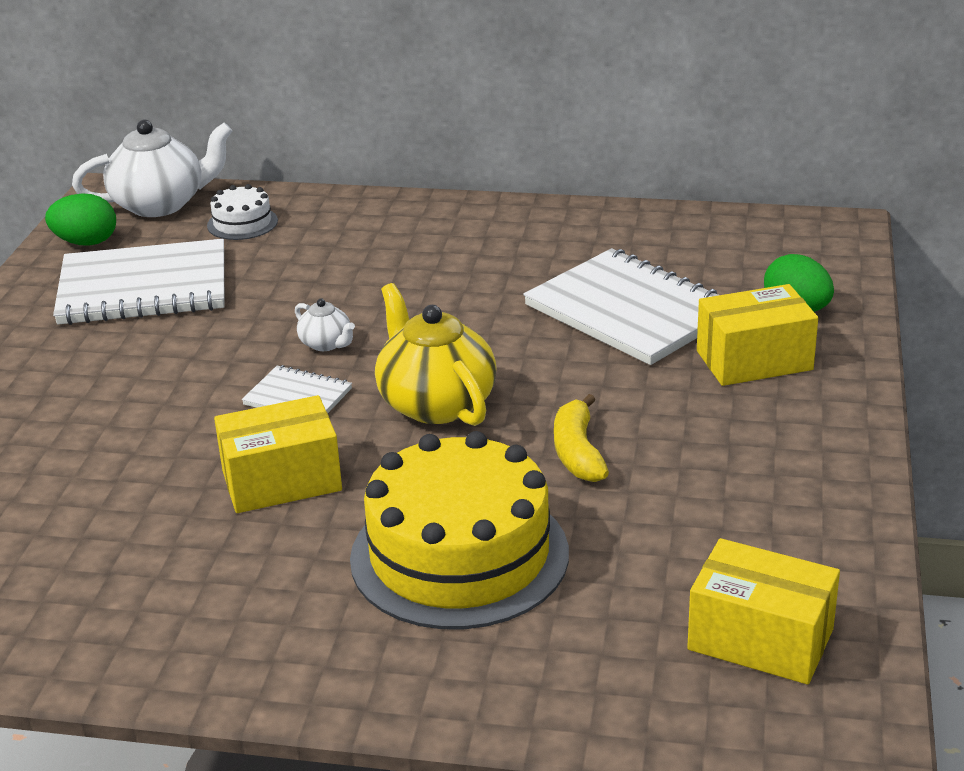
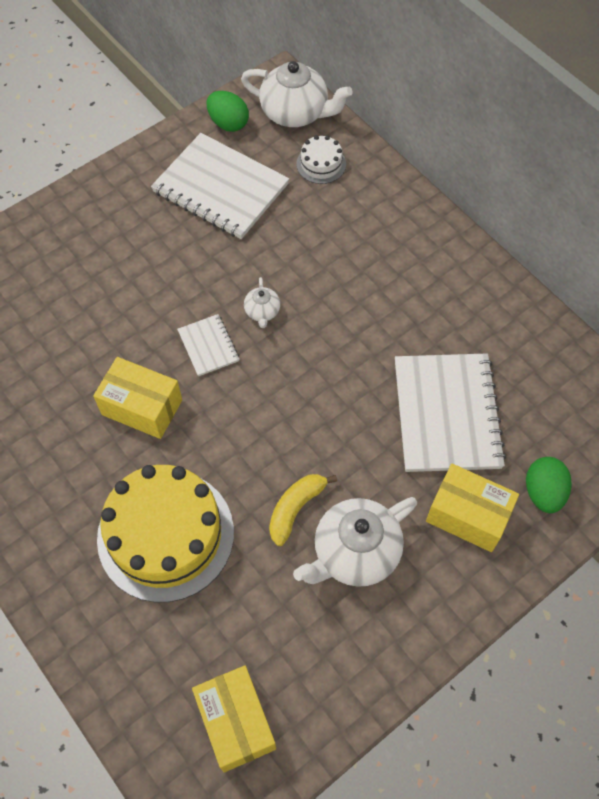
camera: 40 degrees right, 30 degrees up
(436, 403) = (267, 408): yellow teapot -> none
(687, 445) = (355, 552): none -> white teapot

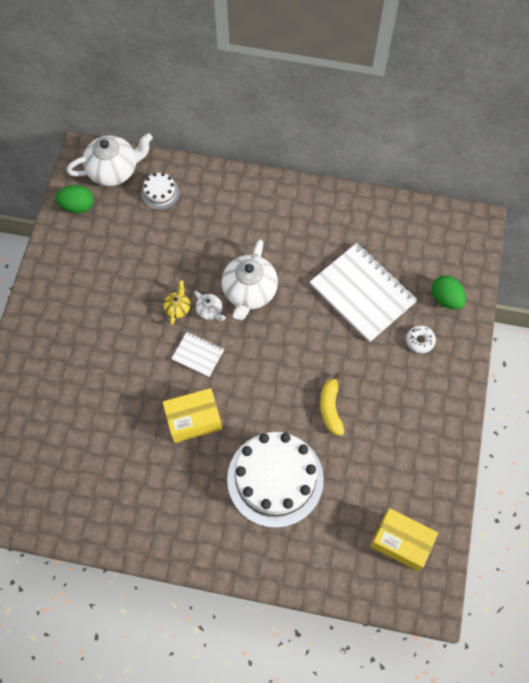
camera: 40 degrees left, 5 degrees up
(165, 535) = (275, 479): yellow cake -> white cake
(220, 188) = (113, 252): white notebook -> none
(233, 285) = (178, 308): none -> yellow teapot
(355, 552) = (381, 406): white teapot -> white teapot (249, 292)
(467, 515) = (420, 341): yellow box -> white donut

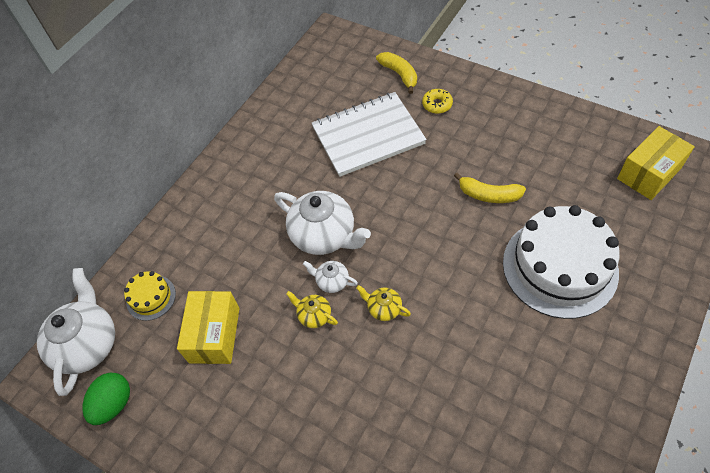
camera: 65 degrees left, 10 degrees down
(160, 193) = (151, 297): white cake -> yellow cake
(193, 420) = (466, 334): yellow box -> yellow box (214, 335)
(198, 355) = (384, 308): white notebook -> yellow teapot
(210, 311) = (332, 281): white teapot -> white teapot turned 135 degrees counterclockwise
(420, 341) = (437, 104): white donut -> yellow donut
(446, 298) = (399, 75): green egg -> yellow banana

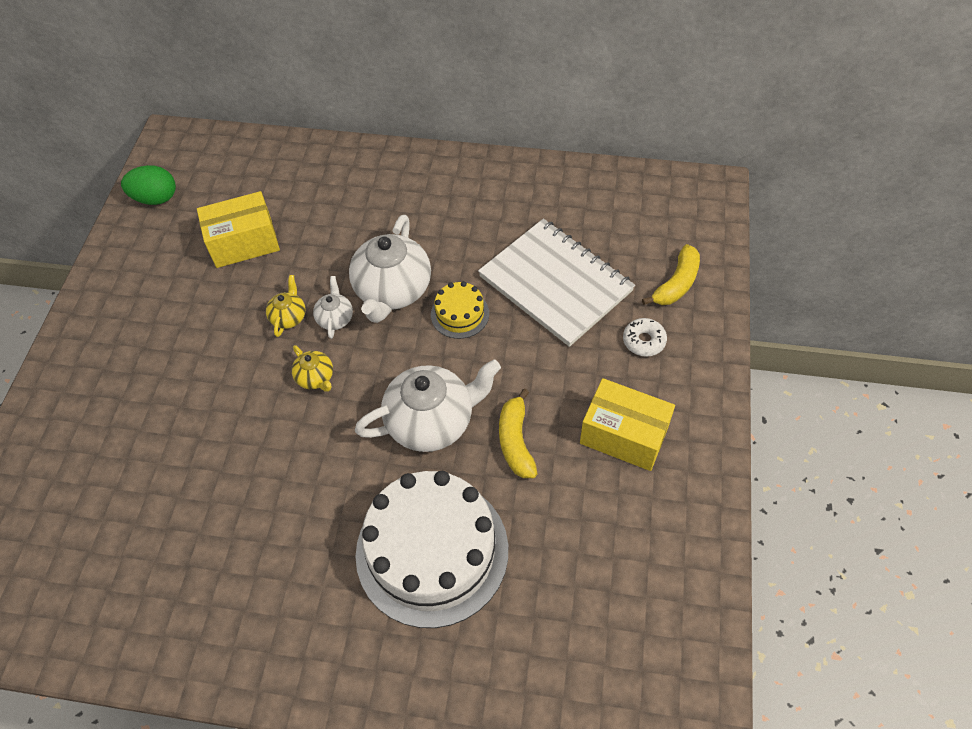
camera: 65 degrees right, 0 degrees up
(88, 344) = (209, 154): white teapot -> white teapot (431, 421)
(151, 297) = (271, 177): yellow cake -> yellow cake (460, 314)
(384, 308) = (315, 378): yellow teapot -> yellow teapot turned 135 degrees clockwise
(437, 104) = (644, 341): yellow donut -> white donut
(649, 173) = (639, 640): yellow box -> yellow box (624, 435)

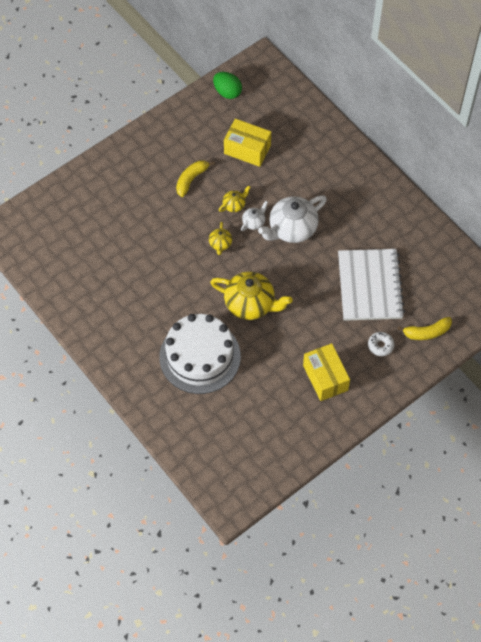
camera: 40 degrees right, 5 degrees up
(431, 421) = (250, 304): white teapot -> yellow teapot
(460, 314) = (311, 265): yellow cake -> none
(516, 441) = (277, 341): yellow banana -> yellow banana (191, 179)

